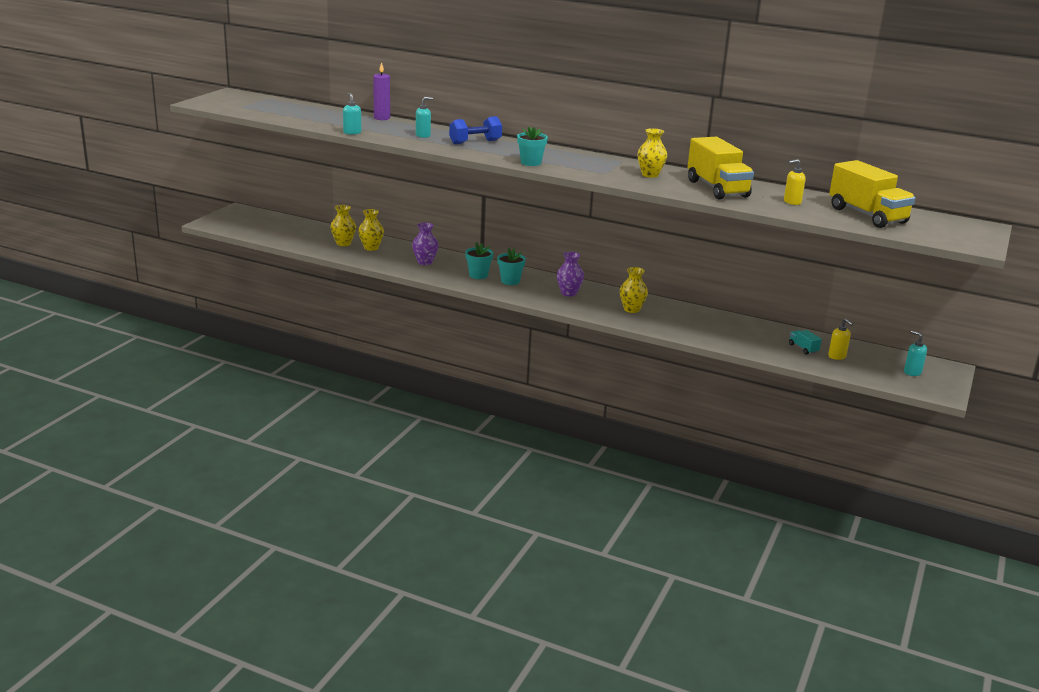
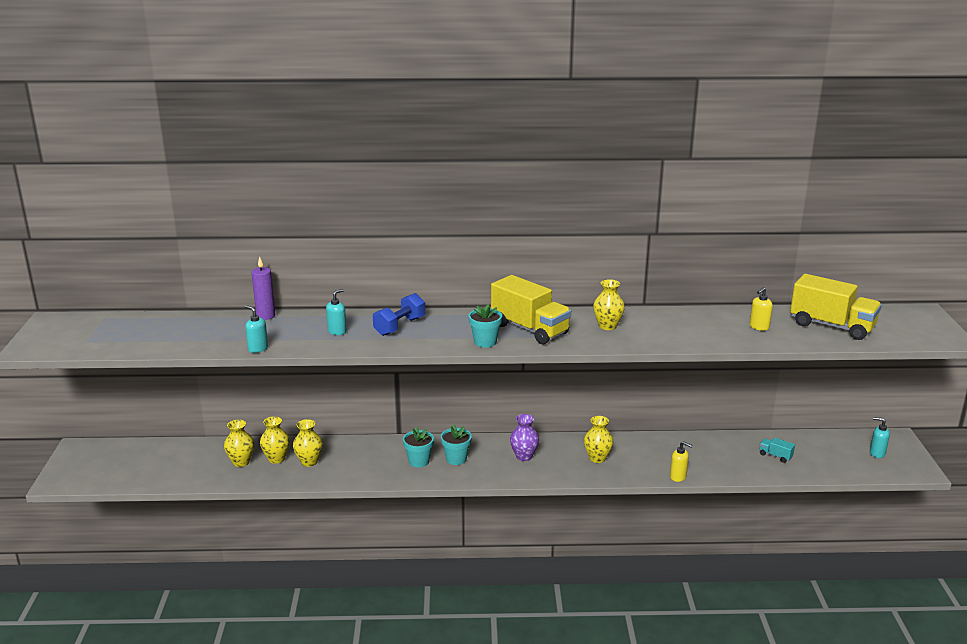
camera: 25 degrees left, 0 degrees up
(393, 255) = (309, 462): none -> yellow vase
(425, 262) = (350, 461): purple vase -> none
(717, 189) = (682, 328): yellow truck -> yellow truck (529, 329)
(837, 356) = (808, 456): yellow soap dispenser -> yellow soap dispenser (678, 477)

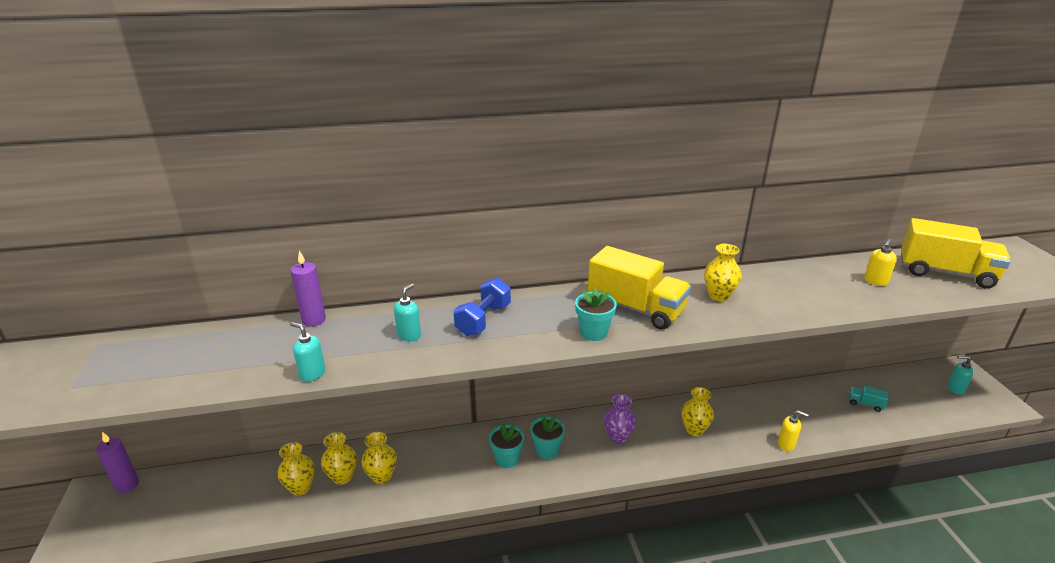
camera: 10 degrees left, 5 degrees up
(104, 446) = (127, 485): none -> purple candle

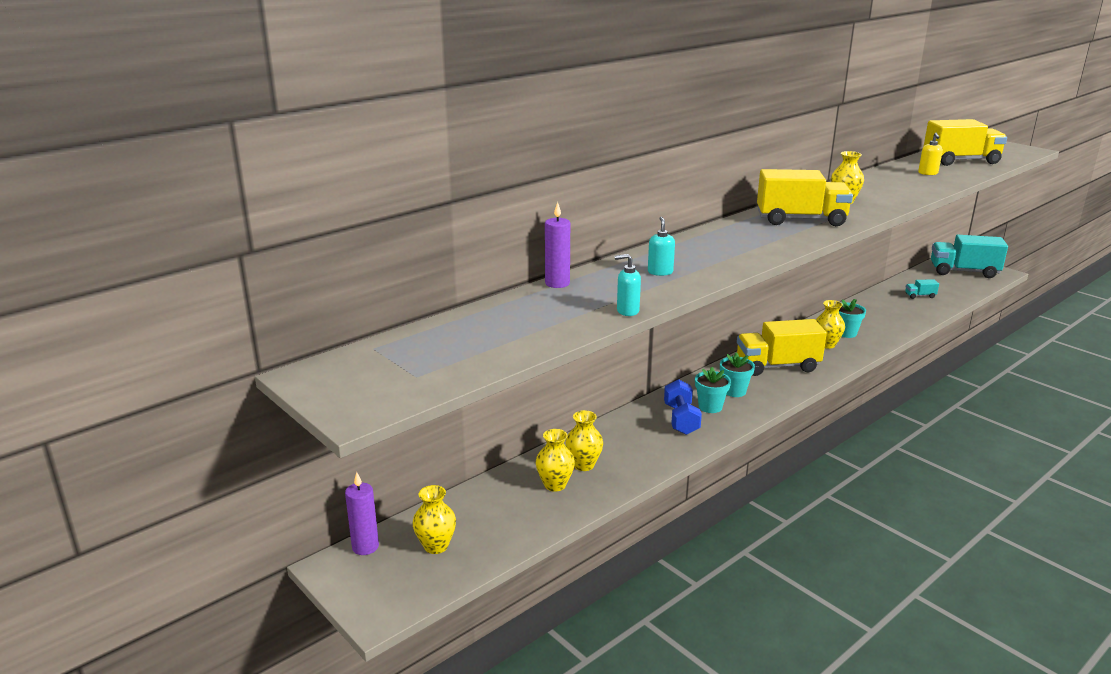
camera: 30 degrees left, 5 degrees down
(382, 476) = (619, 452): yellow vase -> yellow vase (436, 546)
(483, 320) = (701, 250): blue dumbbell -> blue dumbbell (681, 419)
(593, 333) = (796, 238): turquoise flower pot -> turquoise flower pot (846, 333)
(618, 437) = (777, 366): purple vase -> yellow truck
(786, 444) = (898, 334): yellow soap dispenser -> none
(955, 389) = (963, 272): turquoise soap dispenser -> turquoise truck

